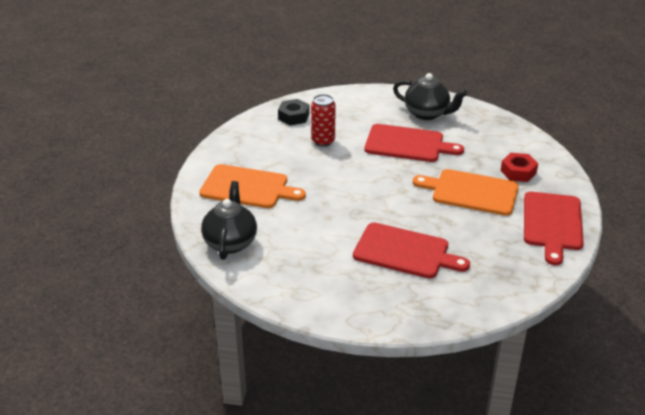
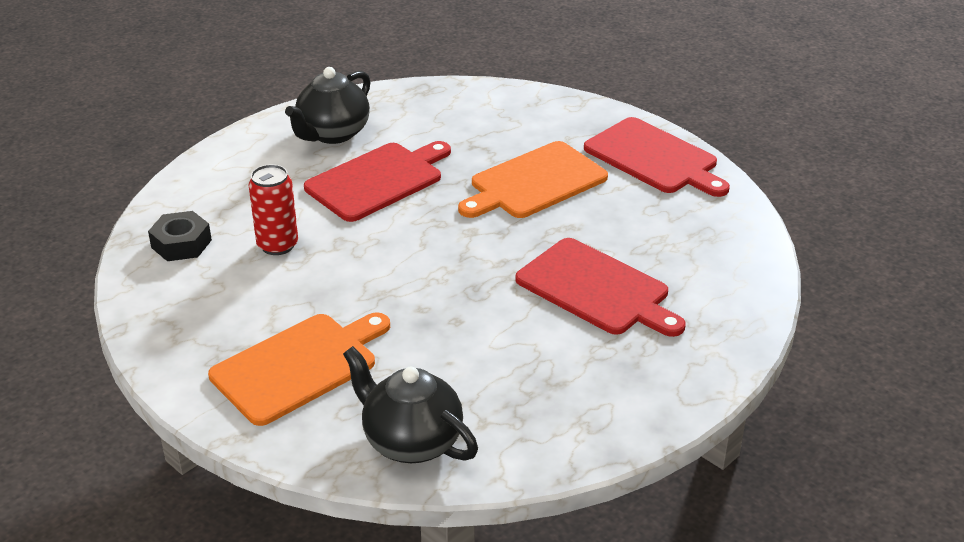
camera: 55 degrees left, 0 degrees up
(405, 252) = (597, 289): red cutting board -> red cutting board turned 75 degrees clockwise
(427, 113) = (332, 134): black teapot -> black teapot turned 150 degrees clockwise
(518, 172) = (535, 131): red nut -> none

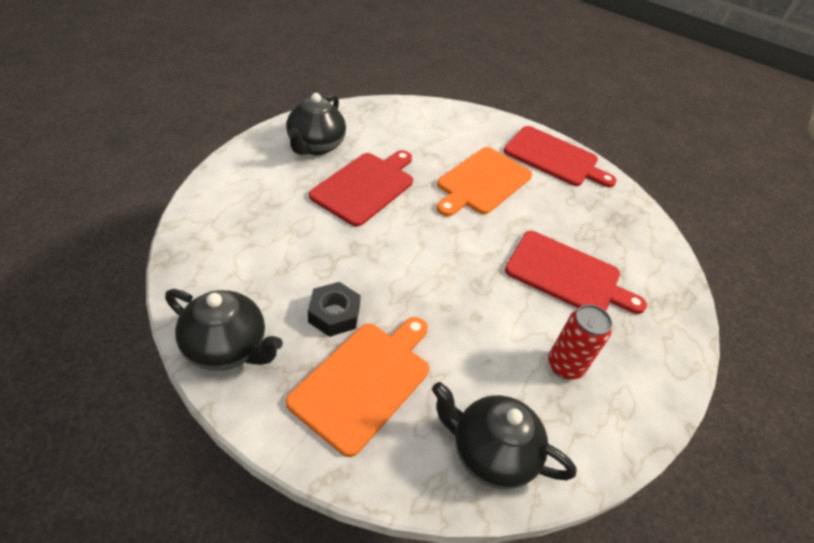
camera: 20 degrees left, 10 degrees up
(165, 324) = (227, 348): none -> black teapot
(181, 244) = (219, 259): black nut -> black nut (334, 314)
(277, 245) = (304, 254): red can -> red can (565, 366)

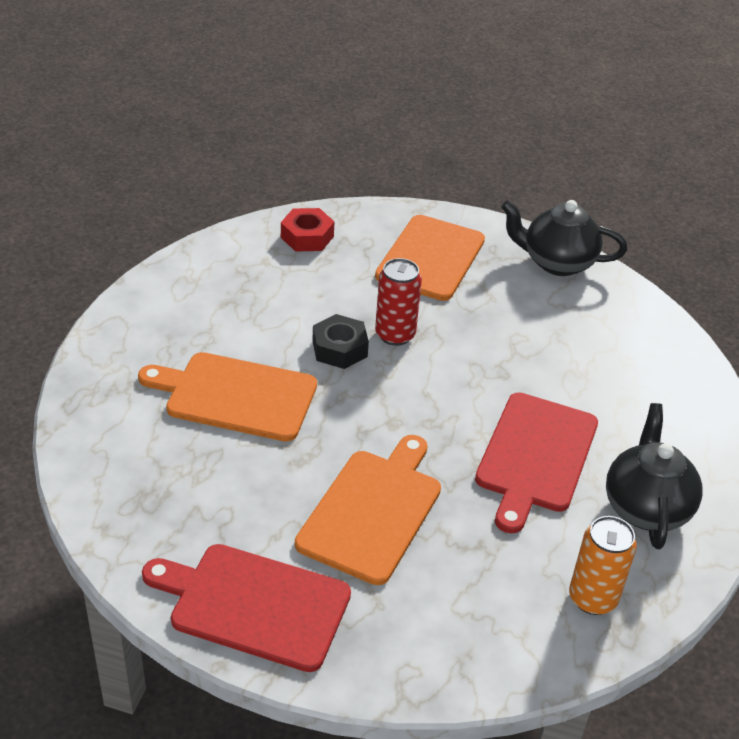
camera: 170 degrees right, 5 degrees down
(334, 314) = (483, 304): black nut -> black nut (339, 349)
(376, 120) = (592, 598): none -> orange can
(490, 453) = (307, 237): black teapot -> red nut
(565, 366) = (241, 304): red can -> red can (395, 335)
(567, 275) = (235, 395): red cutting board -> orange cutting board

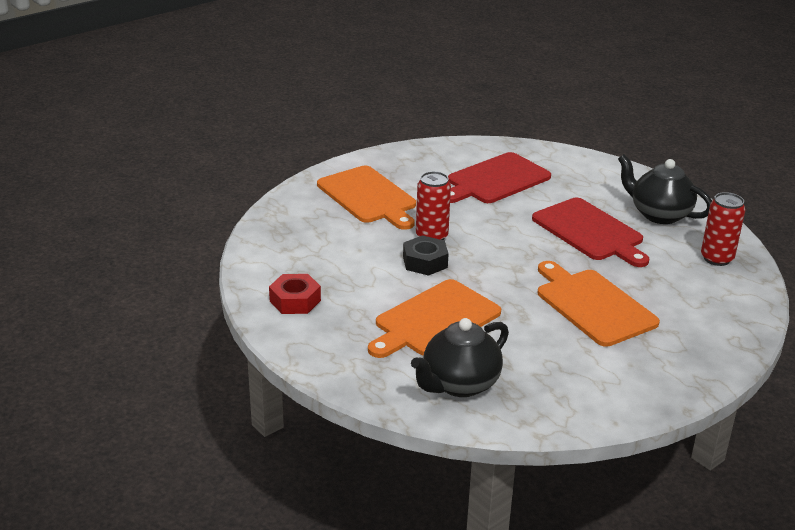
camera: 55 degrees left, 10 degrees down
(254, 604) = (643, 379): red cutting board -> red cutting board (495, 180)
(307, 237) = (286, 231): red nut -> red nut (295, 301)
(556, 262) = (419, 155): black teapot -> black teapot (459, 384)
(592, 598) = (716, 258): orange can -> red can

